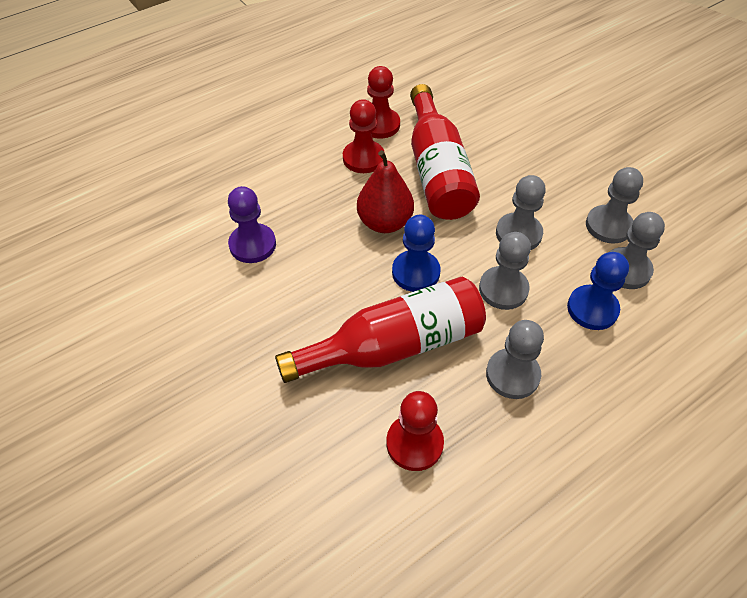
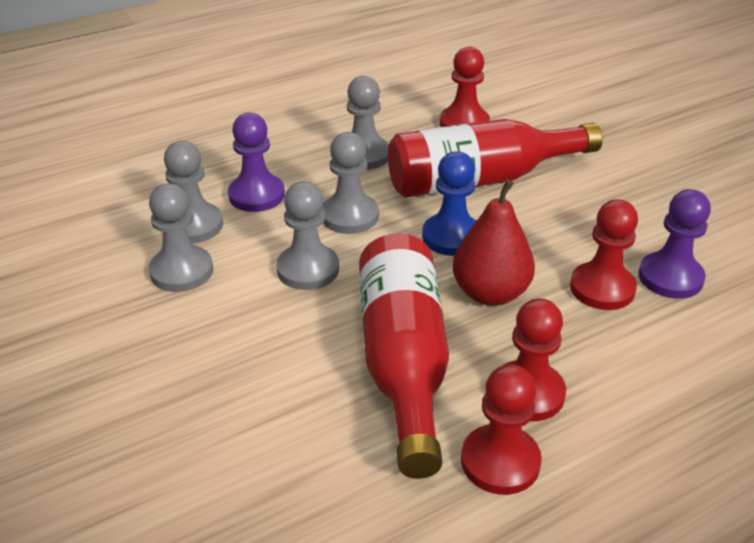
camera: 175 degrees left, 15 degrees down
(305, 232) = (602, 288): none -> red pawn
(592, 309) = (256, 195): blue pawn -> purple pawn

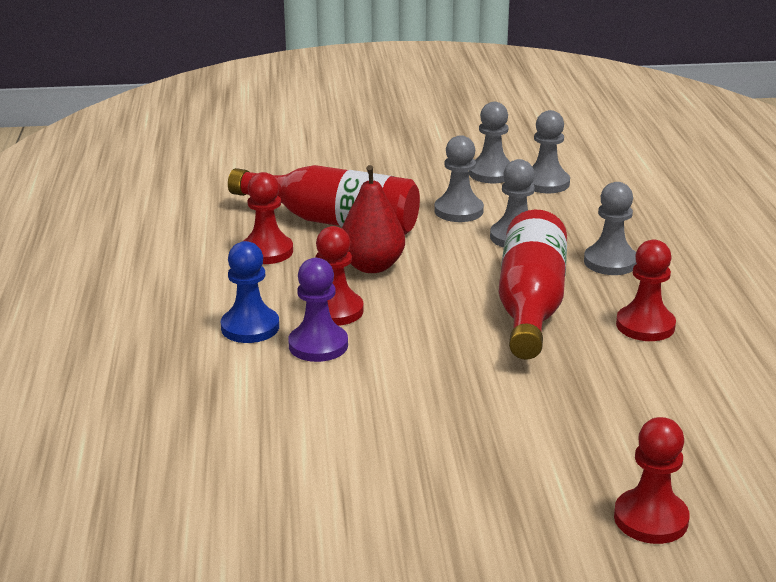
camera: 115 degrees right, 10 degrees down
(256, 195) = (573, 209): purple pawn -> none
(451, 237) = (453, 270): blue pawn -> blue pawn (250, 327)
(500, 462) = (228, 229): red pawn -> red pawn (650, 519)

